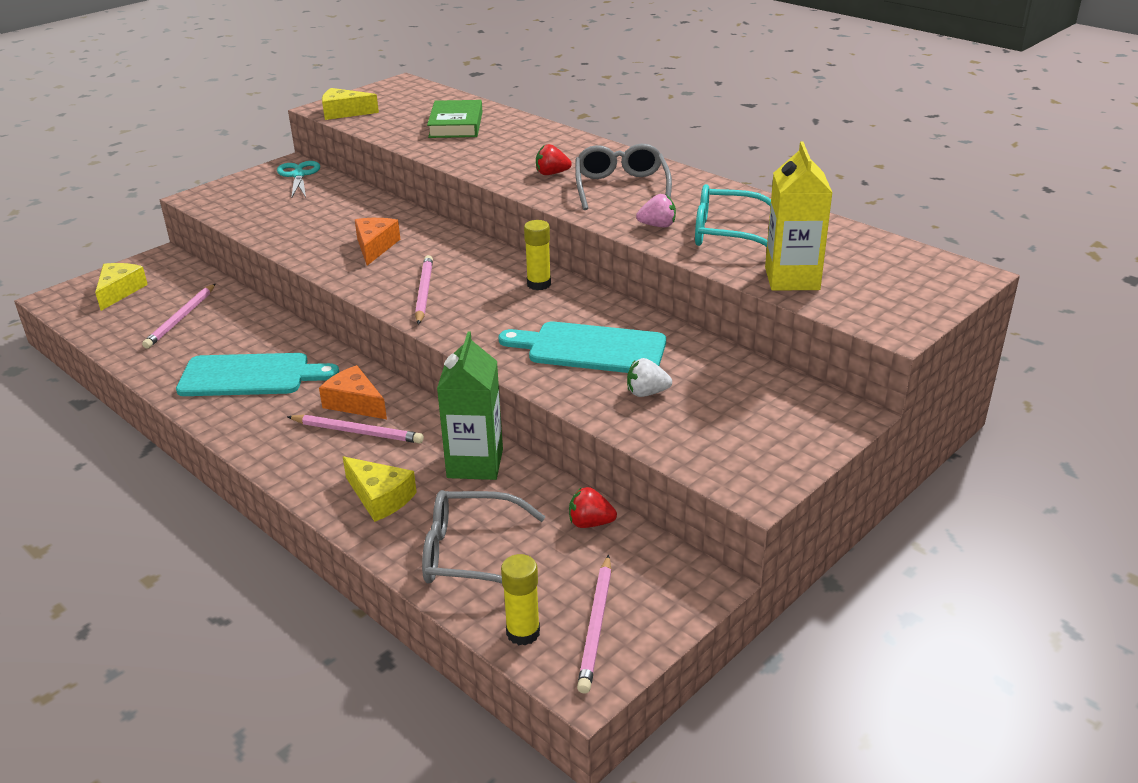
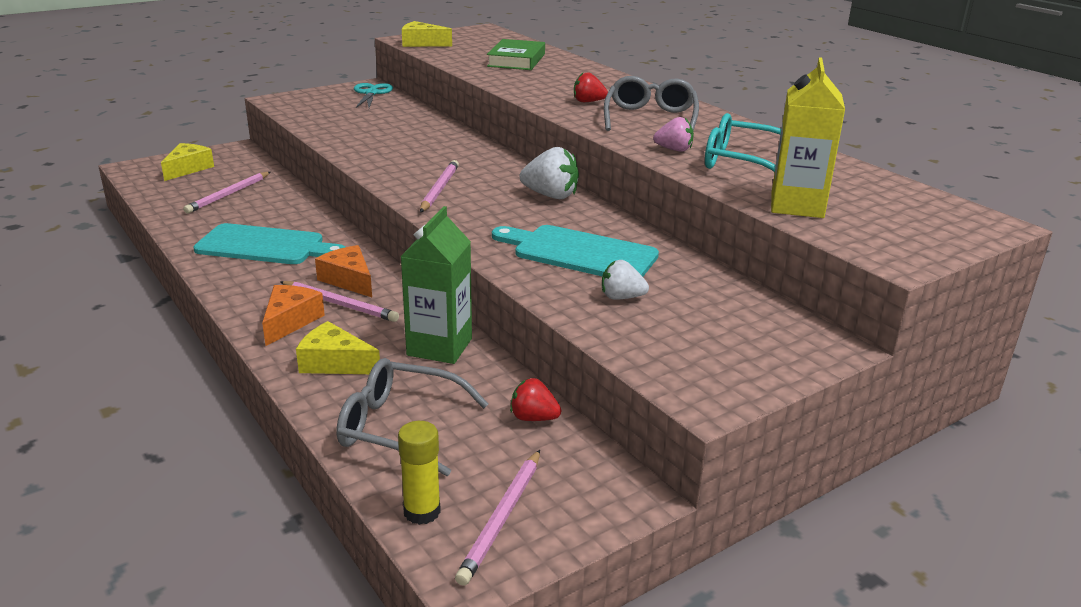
camera: 10 degrees right, 5 degrees down
(375, 247) = (412, 150): orange cheese -> orange cheese (290, 321)
(380, 498) = (334, 363): yellow cheese -> yellow cheese turned 150 degrees clockwise
(539, 284) = (551, 196): yellow glue stick -> white strawberry

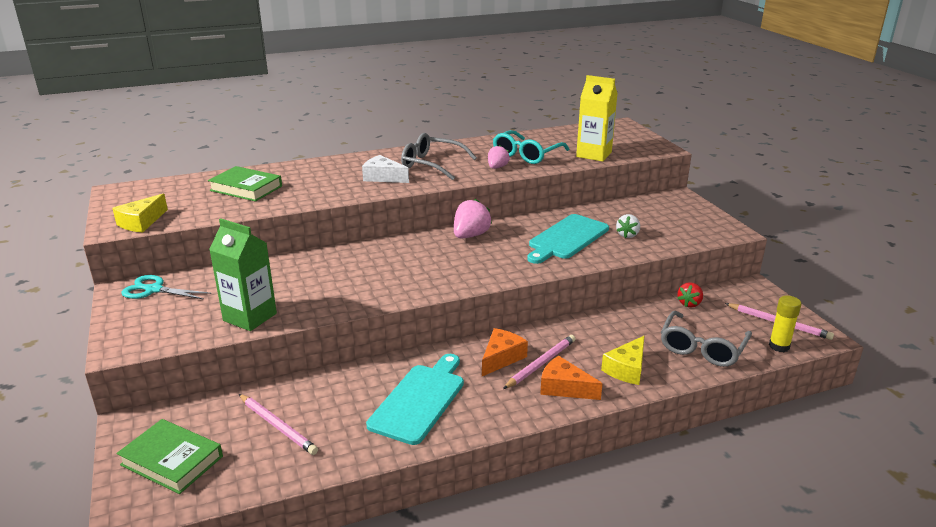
camera: 75 degrees left, 0 degrees up
(188, 169) = (172, 461): yellow cheese -> green book
(349, 280) = (501, 358): orange cheese -> orange cheese turned 150 degrees clockwise
(439, 189) = (440, 275): pink pencil -> none
(439, 347) = (609, 326): green carton -> green carton (250, 317)
(551, 196) = (470, 235): white strawberry -> pink strawberry
(588, 102) = (383, 177): red strawberry -> white cheese

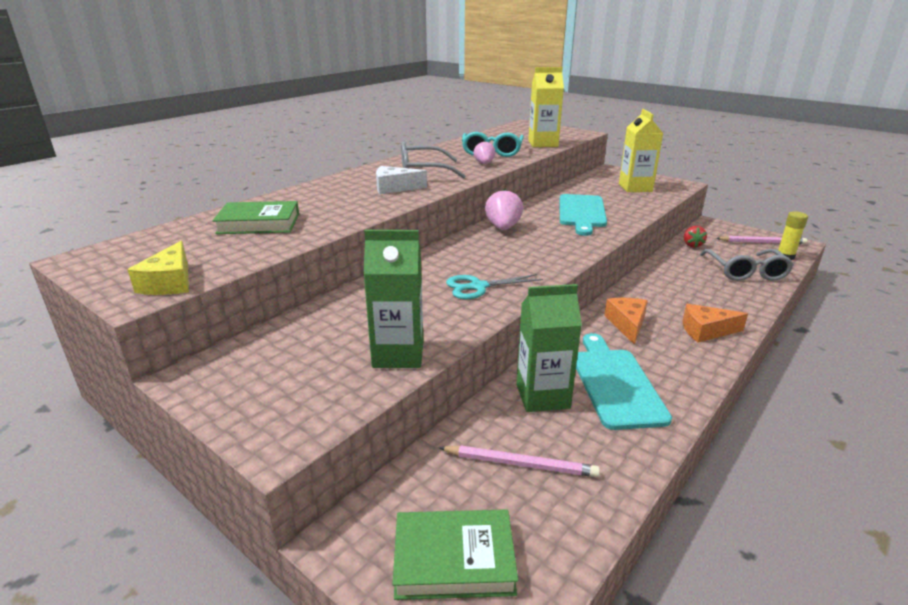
camera: 30 degrees left, 0 degrees up
(154, 290) = (234, 363): turquoise scissors -> turquoise scissors (478, 287)
(353, 388) = (542, 396): none -> green carton
(540, 363) = (662, 319): pink pencil -> none
(626, 369) = (724, 302): yellow cheese -> none
(627, 235) = (620, 201): white strawberry -> none
(670, 224) = (635, 188): none -> yellow carton

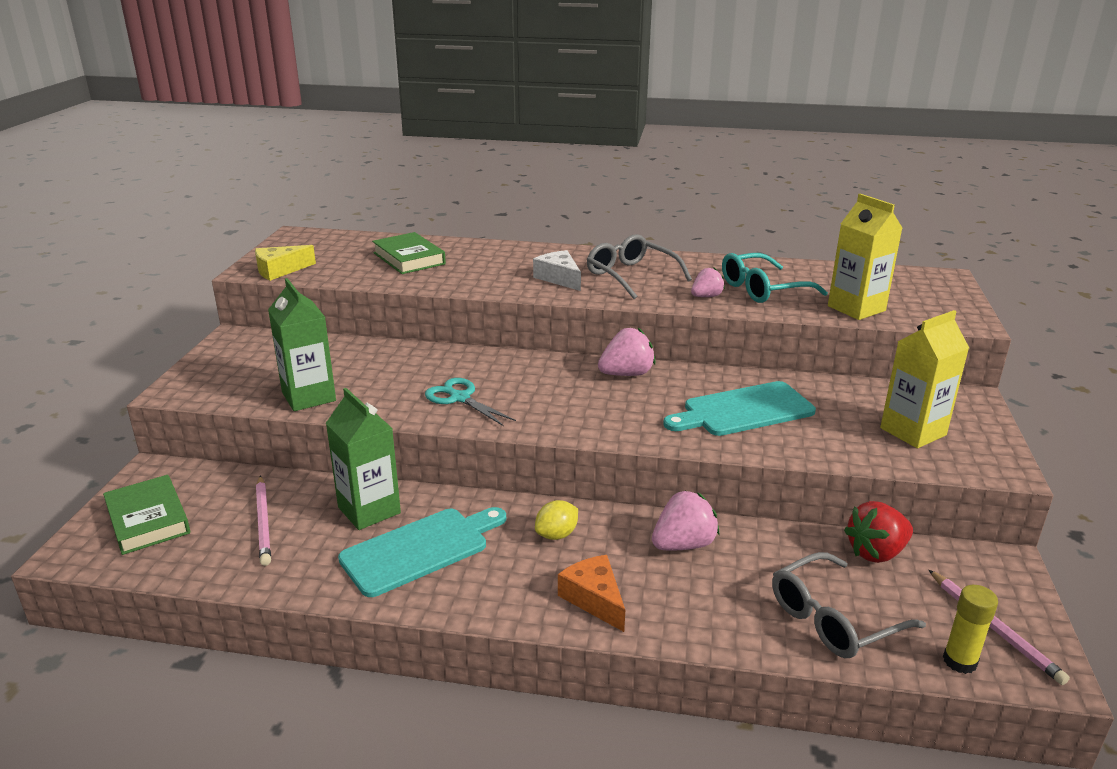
camera: 60 degrees right, 0 degrees up
(627, 324) = (556, 535): orange cheese -> yellow lemon
(660, 288) = (683, 544): none -> pink strawberry
(692, 245) = (876, 552): red strawberry -> red strawberry, size x1.57

